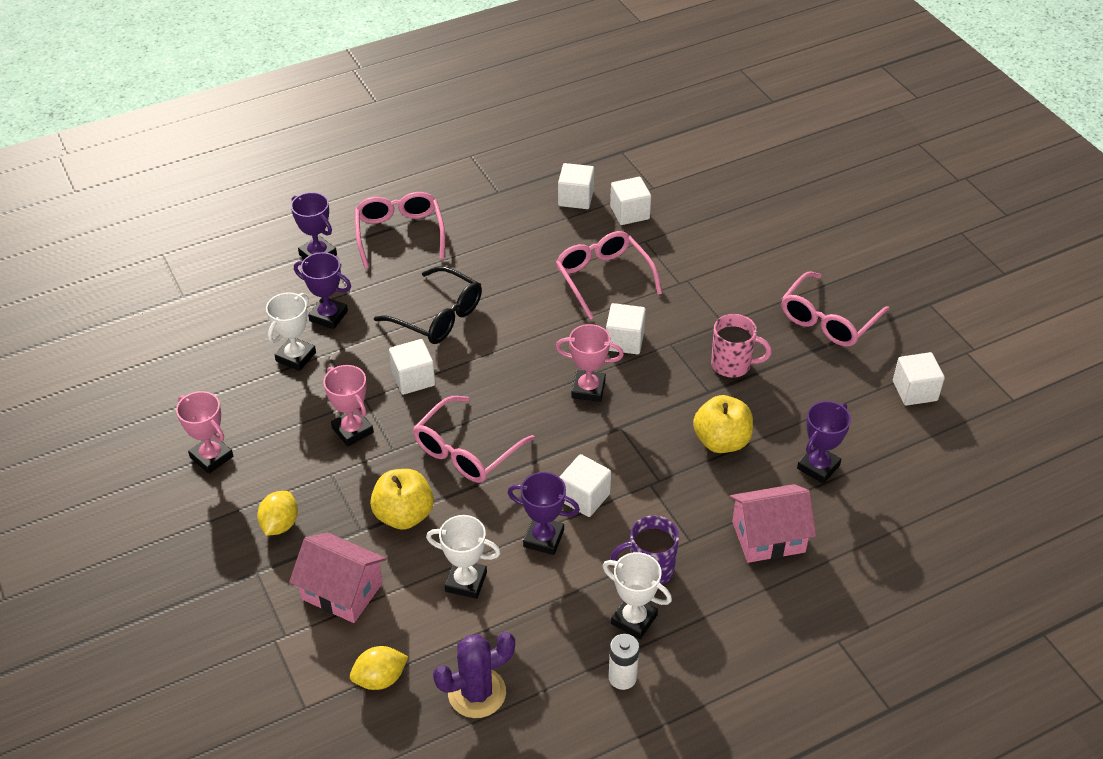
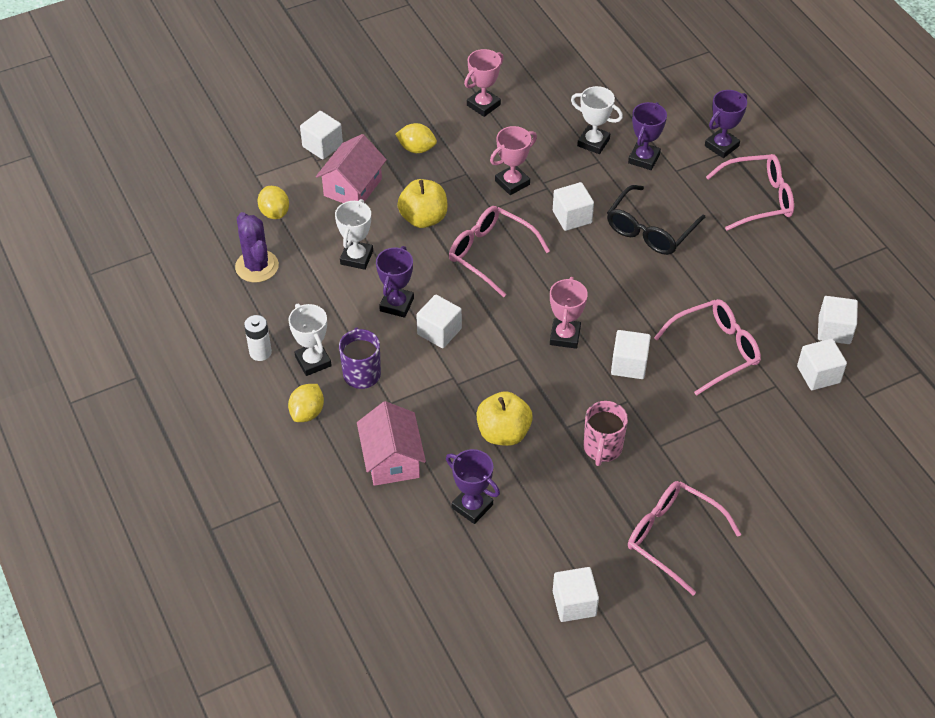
camera: 90 degrees right, 5 degrees up
(257, 629) = (322, 145): none -> white cube
(634, 619) = (313, 361): white trophy -> white trophy turned 60 degrees counterclockwise
(711, 621) = (307, 412): none -> yellow lemon

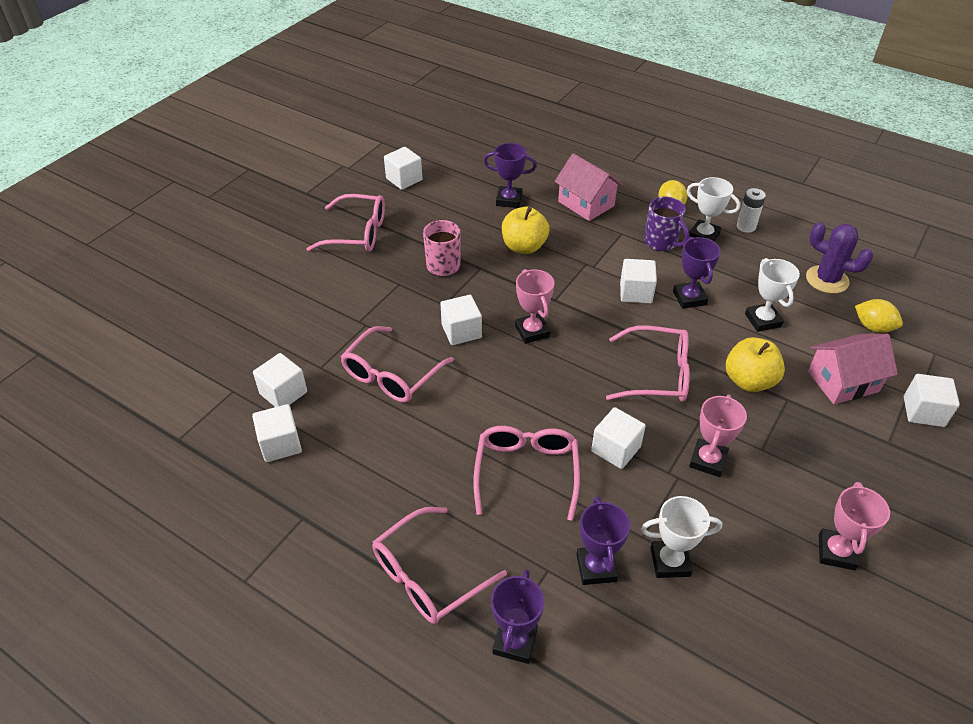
camera: 150 degrees right, 5 degrees down
(353, 187) = (843, 381): pink house -> pink house turned 75 degrees clockwise
(416, 149) = (838, 454): yellow lemon -> none
(650, 230) = (526, 472): black glasses -> pink glasses

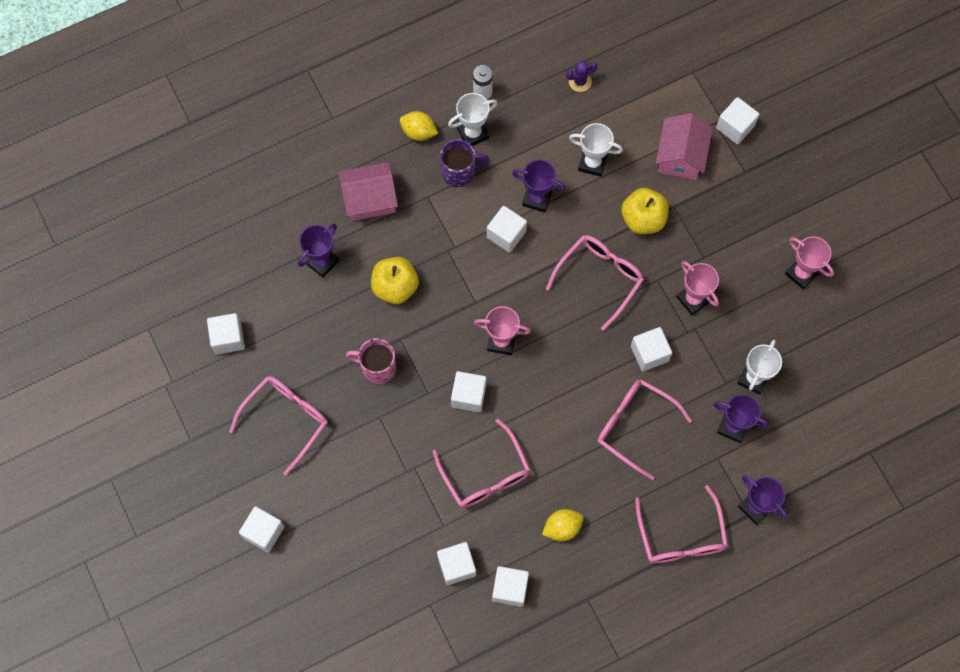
camera: 60 degrees left, 25 degrees up
(248, 259) = (264, 532): none -> white cube
(827, 280) = (580, 81): purple cactus -> purple cactus, size x0.59
(873, 327) = (645, 91): yellow lemon -> yellow lemon (562, 528)

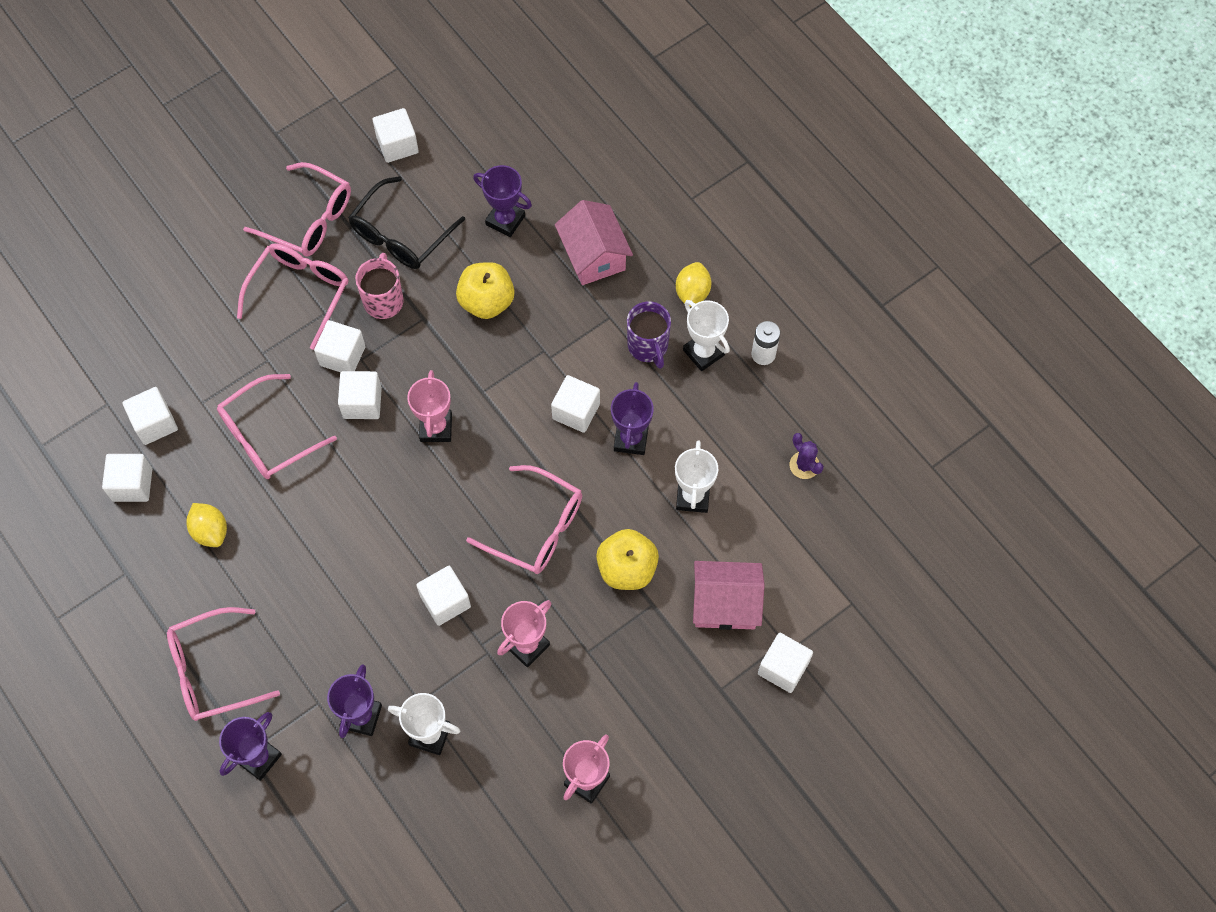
camera: 80 degrees right, 5 degrees down
(264, 532) = (177, 222): white cube -> white cube (342, 356)
(318, 346) = (401, 235): none -> black glasses
(634, 426) = (347, 596): pink glasses -> pink glasses (300, 292)

